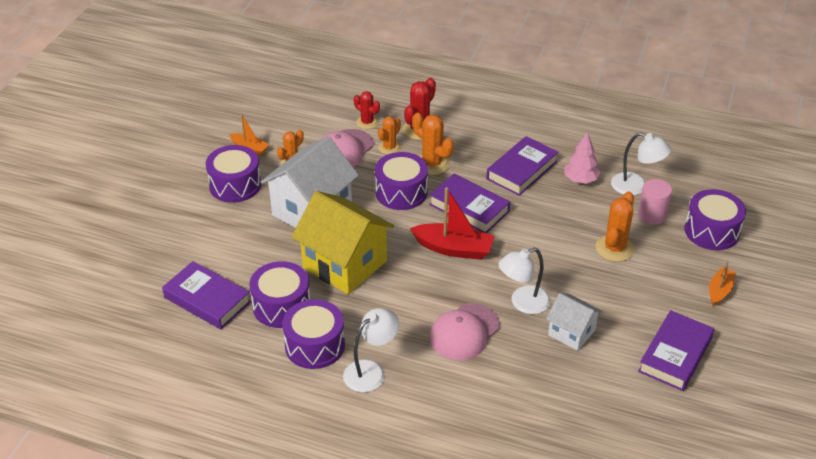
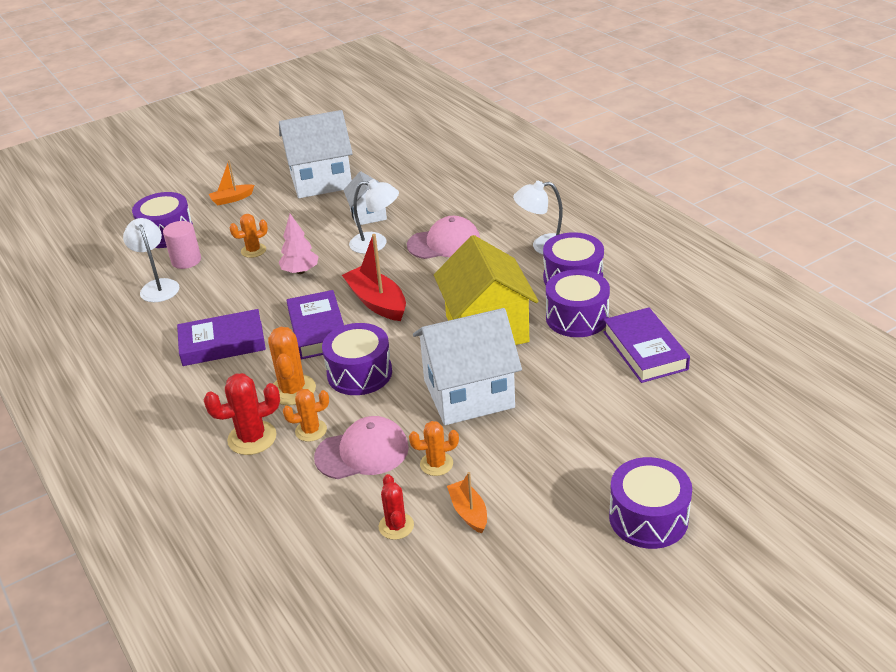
camera: 140 degrees left, 5 degrees down
(235, 185) = (527, 465): purple drum -> purple drum (648, 518)
(367, 122) = (295, 478): red cactus -> red cactus (396, 526)
(580, 180) = (189, 311): pink tree -> pink tree (300, 271)
(614, 248) = (253, 250): orange cactus -> orange cactus, size x0.65
(675, 355) = (321, 180): purple book -> white house

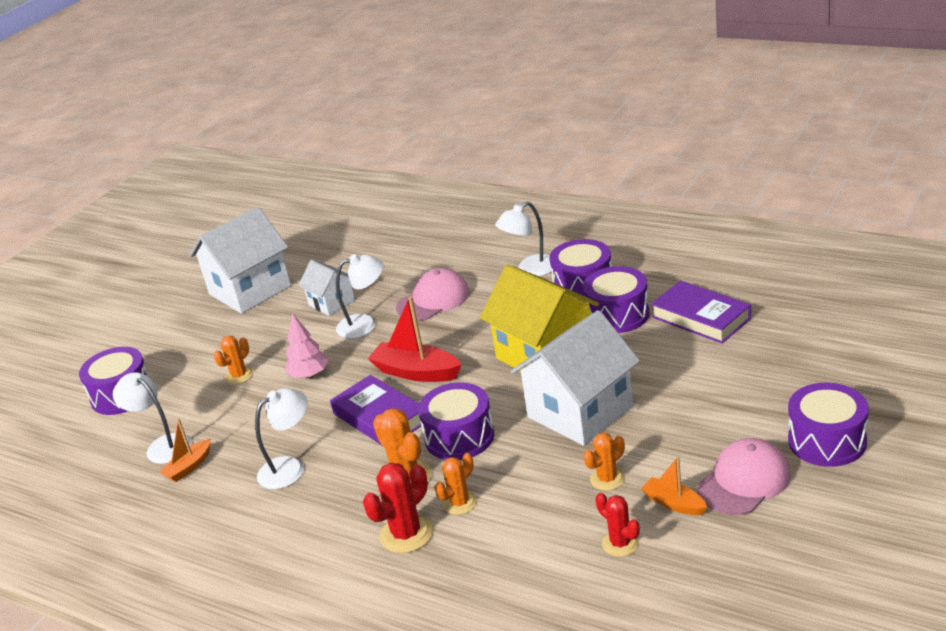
camera: 25 degrees left, 5 degrees down
(186, 261) = (171, 411): pink cylinder -> none
(222, 343) = (290, 467): purple book -> white lamp
(232, 199) = (166, 339): orange boat -> orange boat (189, 467)
(362, 452) = (528, 499): pink cap -> pink cap (744, 481)

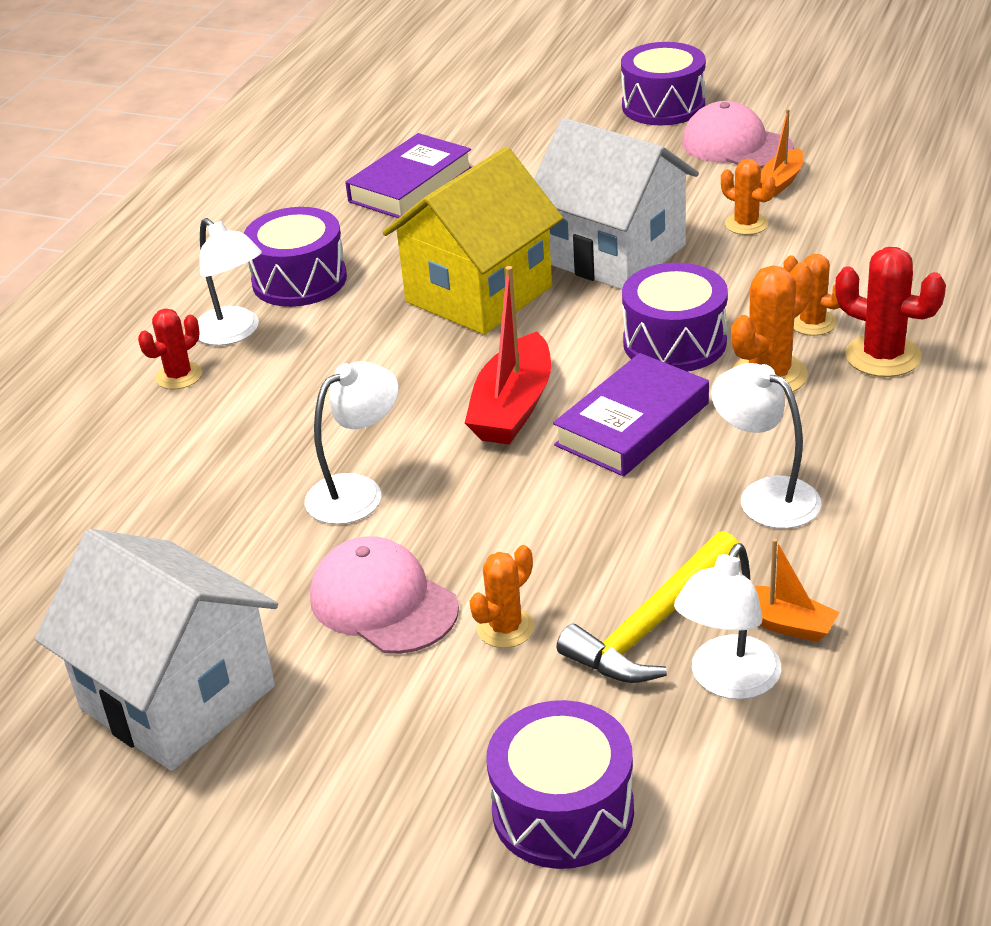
camera: 100 degrees left, 5 degrees up
(214, 422) = (653, 625): none -> yellow hammer
(239, 375) = (505, 628): orange cactus -> orange cactus turned 75 degrees counterclockwise
(309, 375) = (511, 529): pink tree -> none
(331, 302) = (270, 552): white house -> none
(365, 324) = (357, 491): white lamp -> white lamp turned 75 degrees clockwise
(433, 300) = (297, 423): pink cap -> pink cap (383, 602)
(617, 315) = (388, 245): purple drum -> none
(620, 543) = (854, 207): red cactus -> red cactus (179, 376)

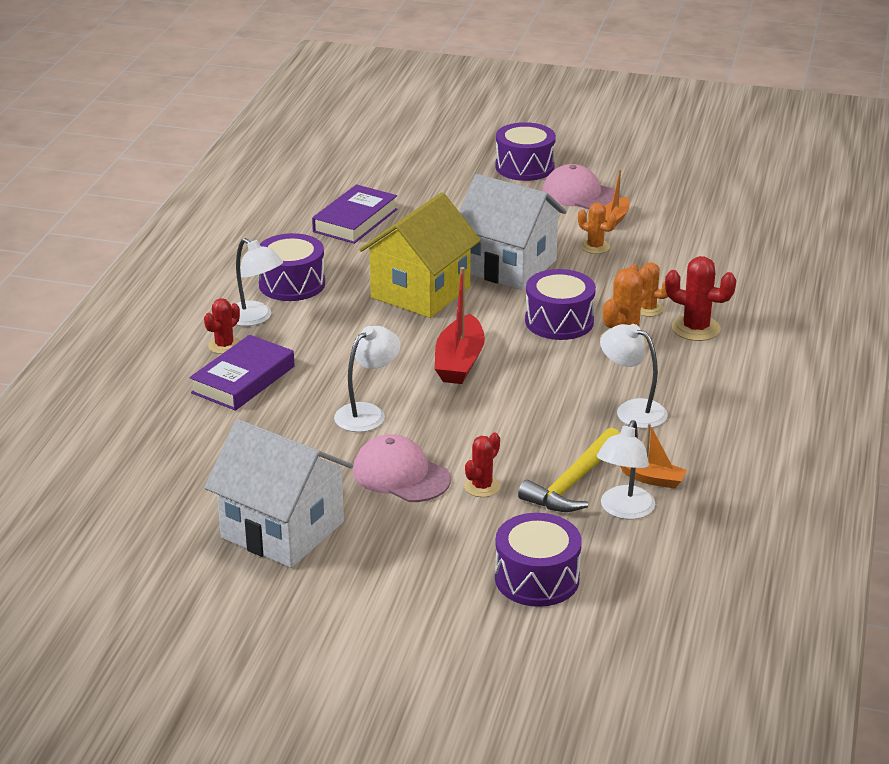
camera: 10 degrees left, 5 degrees down
(505, 628) = (482, 486): orange cactus -> red cactus
(632, 424) = (540, 371): purple book -> purple book (243, 379)

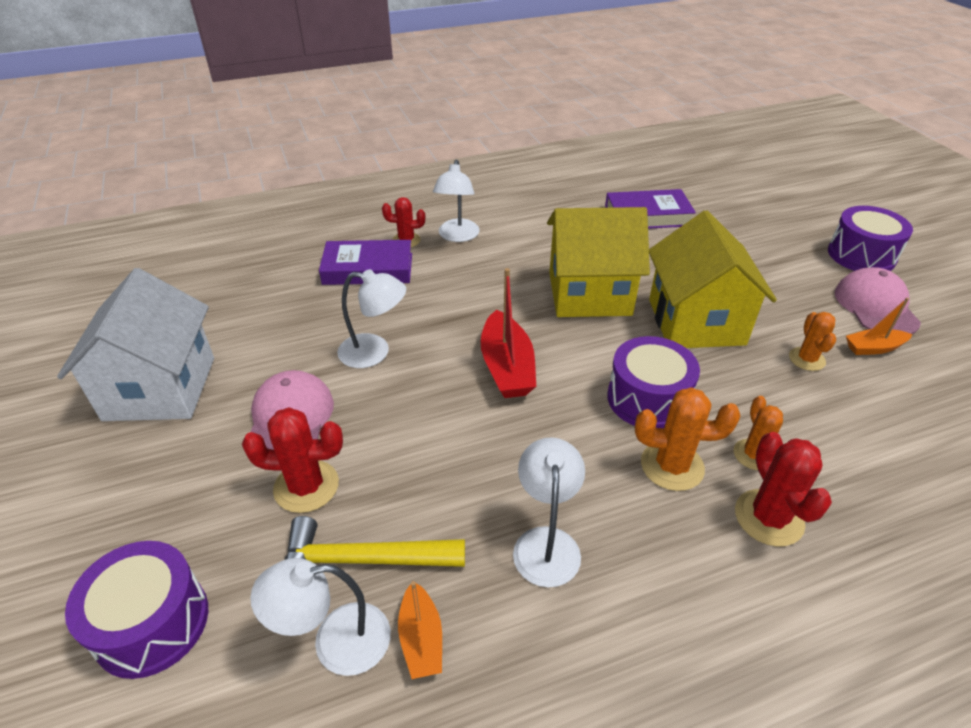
camera: 55 degrees right, 10 degrees up
(292, 284) = (523, 230): purple drum -> none
(459, 362) = (507, 367): red boat -> red boat turned 75 degrees counterclockwise
(482, 486) = (306, 486): red cactus -> red cactus, size x1.53
(508, 266) = (696, 321): white house -> yellow house

